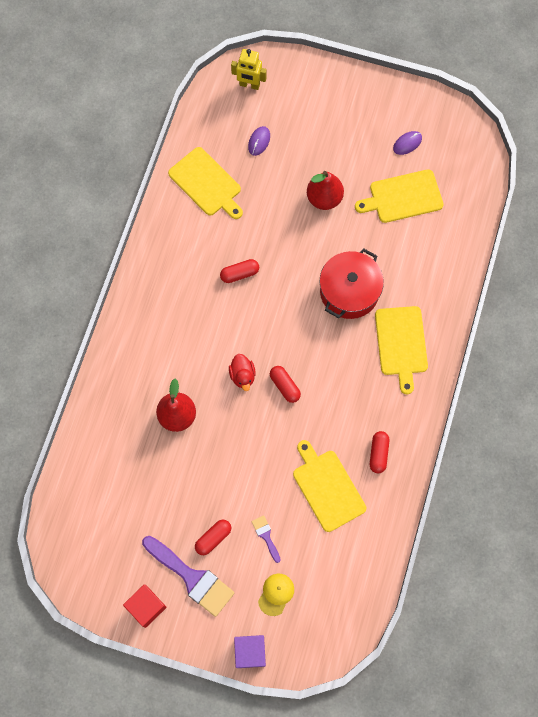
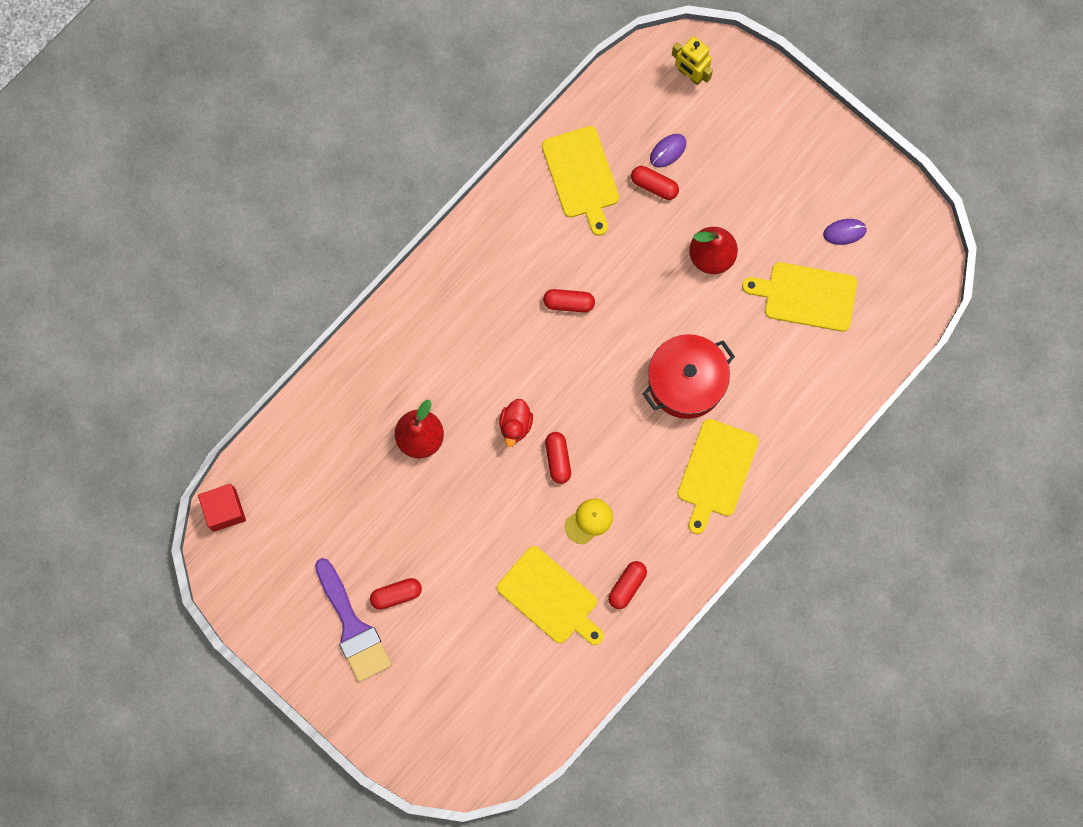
camera: 25 degrees right, 5 degrees up
(146, 607) = (288, 636): red cube -> red cube (224, 510)
(250, 652) = (378, 738): purple cube -> none
(261, 168) = (654, 186): none -> red capsule
(266, 536) = (455, 620): purple brush -> none
(276, 594) = (436, 689): yellow cap -> yellow cap (589, 521)
(327, 487) = (550, 597): yellow cutting board -> yellow cutting board turned 135 degrees clockwise

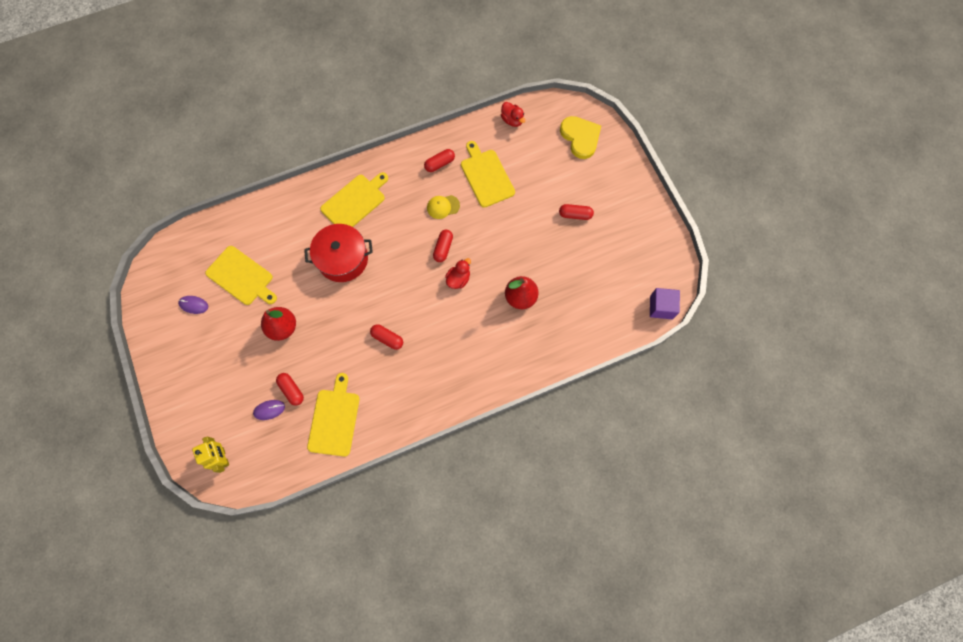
camera: 155 degrees left, 5 degrees down
(224, 510) = (661, 307): red cube -> purple cube
(353, 627) = (608, 208): purple brush -> none
(440, 727) = (580, 137): none -> yellow heart
(555, 709) = (512, 120): none -> red duck

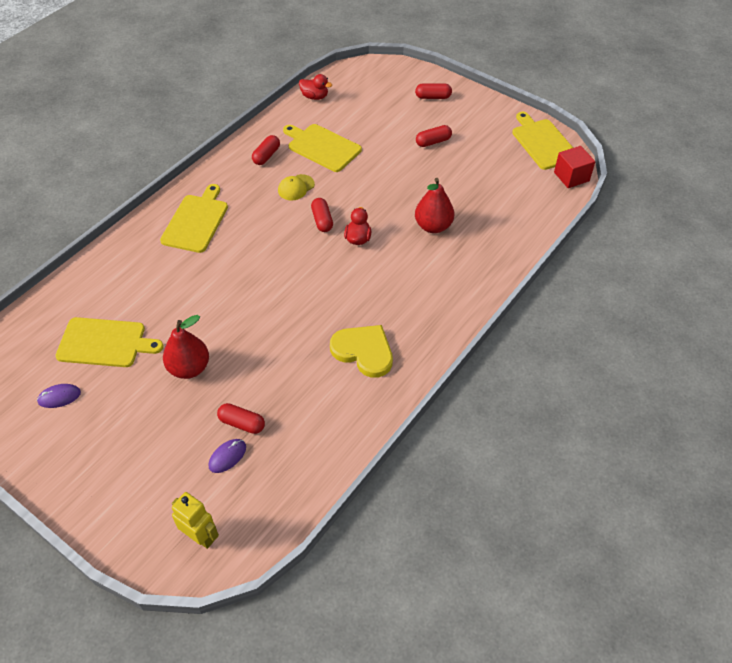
camera: 30 degrees left, 20 degrees down
(334, 419) = (314, 426): yellow cutting board -> yellow cutting board (543, 142)
(343, 259) = (217, 275): red pot -> none
(387, 338) = (320, 322): red capsule -> red capsule (433, 97)
(580, 137) = (391, 85): yellow heart -> yellow heart (363, 351)
(661, 307) = (571, 176): purple cube -> red cube

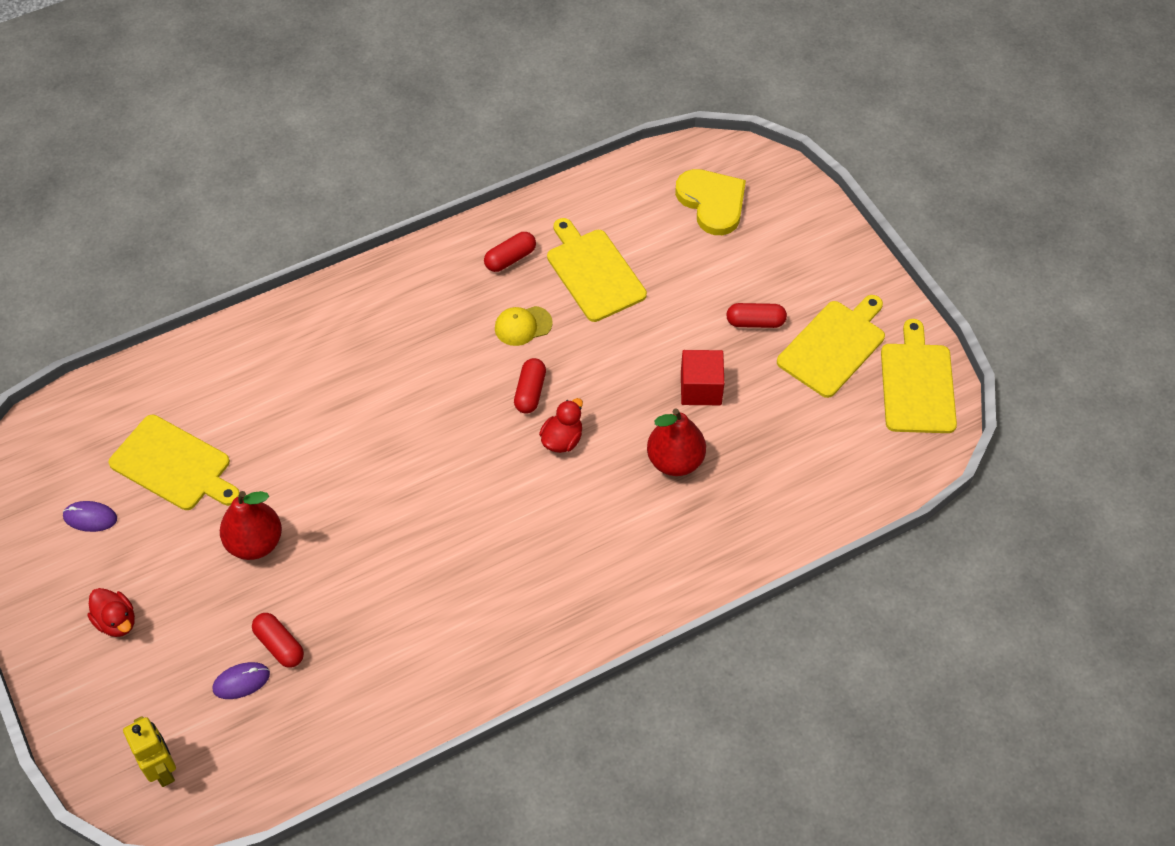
camera: 25 degrees right, 5 degrees up
(196, 221) = (367, 329): yellow cutting board -> yellow cutting board (834, 346)
(315, 97) = (629, 182): red duck -> red duck (116, 621)
(363, 351) = (478, 611): yellow heart -> yellow heart (712, 202)
(433, 97) = (800, 244): red capsule -> none
(571, 176) = (923, 458): red cube -> red cube (701, 388)

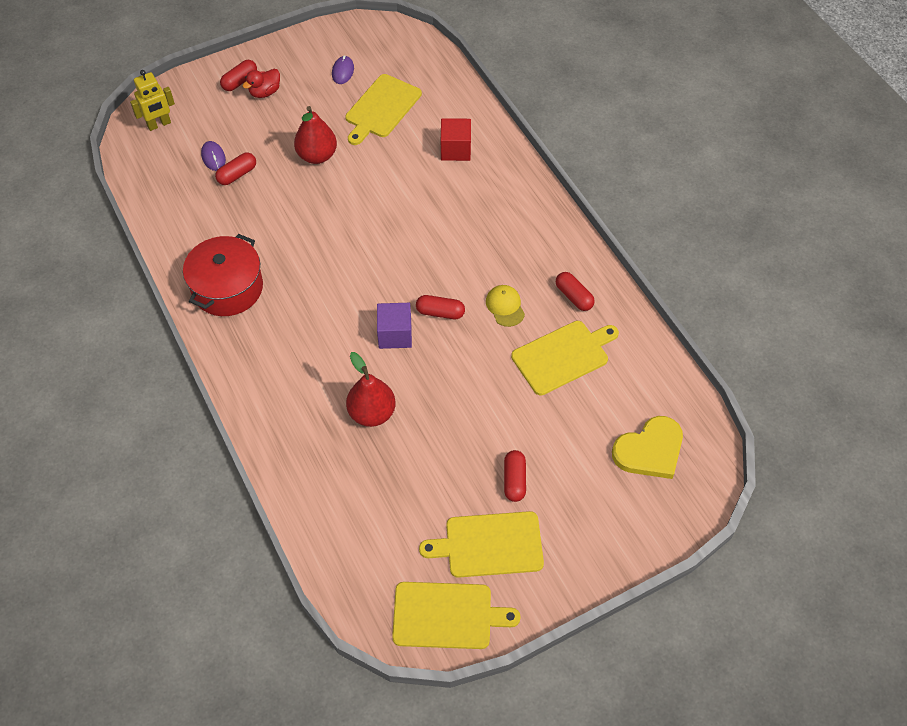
camera: 90 degrees right, 0 degrees up
(87, 659) = (240, 81): none -> red capsule
(484, 639) = (227, 288): none -> red pot
(562, 439) = (395, 334): red duck -> purple cube
(701, 388) = (443, 434): red cube -> red cube (455, 149)
(834, 346) = (489, 545): yellow cutting board -> yellow cutting board turned 135 degrees clockwise

